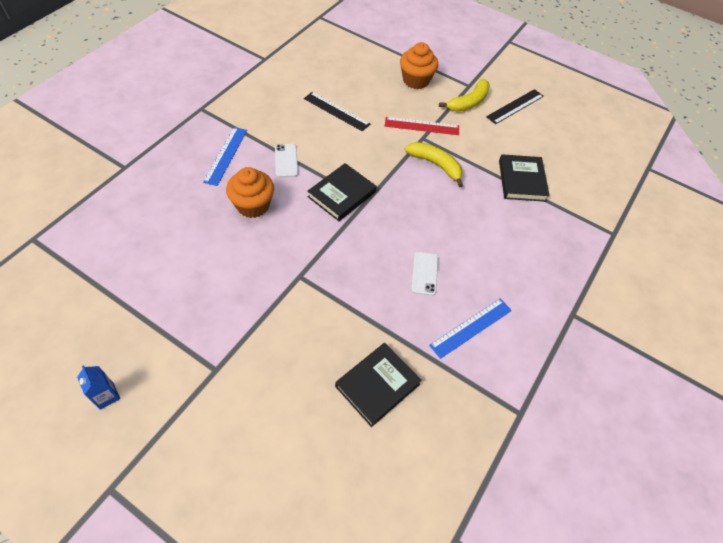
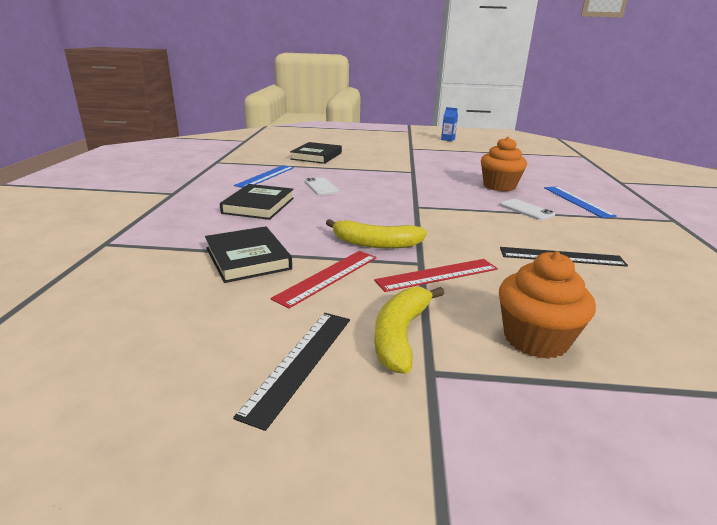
camera: 155 degrees right, 30 degrees down
(341, 194) = (443, 204): black book -> black book (259, 206)
(482, 147) = (327, 277): none -> red ruler

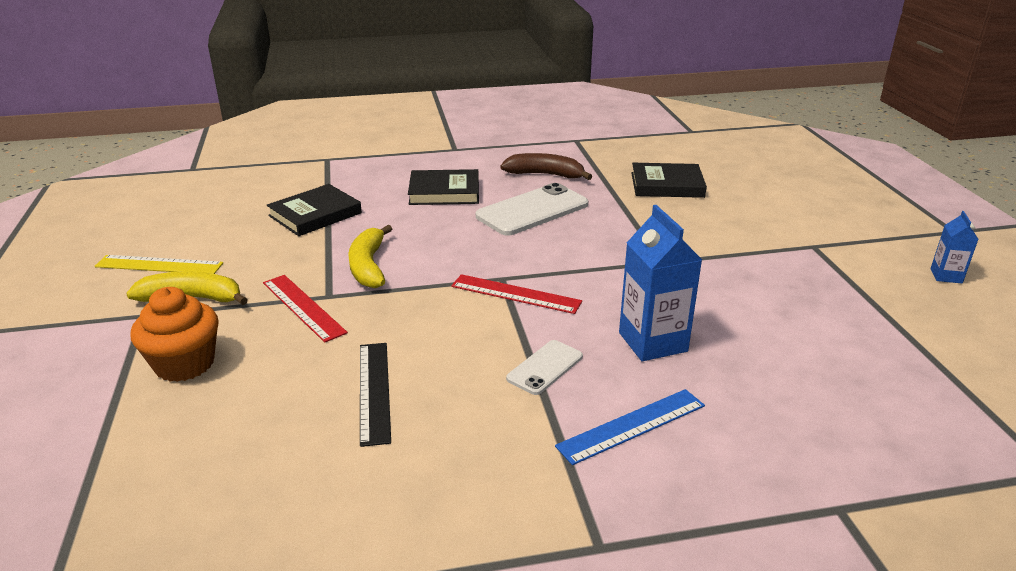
camera: 75 degrees right, 5 degrees up
(265, 176) = (545, 175): blue ruler -> brown banana
(300, 362) = (159, 265): black ruler -> yellow ruler
(321, 187) = (532, 210): white phone -> white phone, size x1.84
(327, 277) = (287, 254): red ruler -> red ruler (515, 294)
(499, 186) = (652, 342): orange cupcake -> blue carton

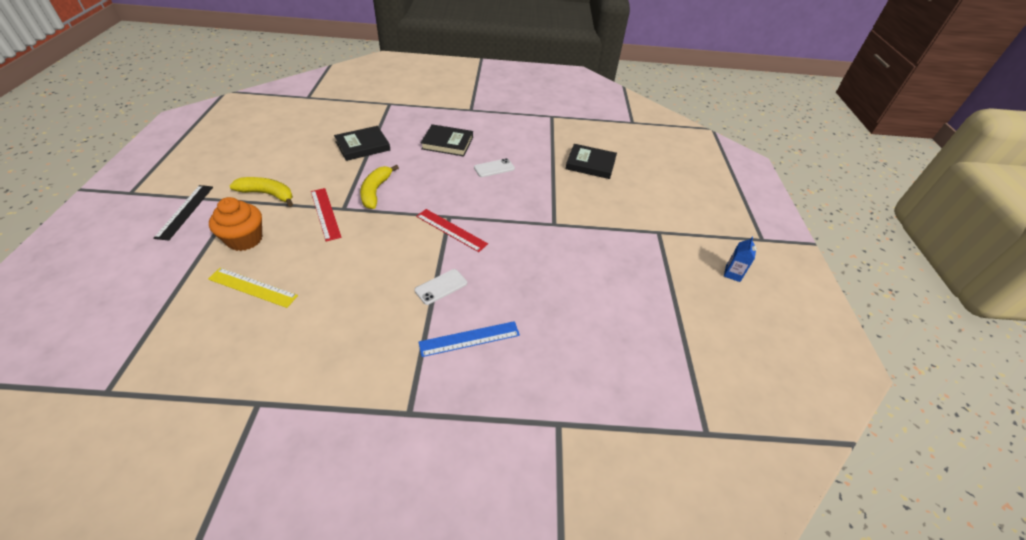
camera: 10 degrees right, 15 degrees up
(159, 265) = (259, 166): yellow ruler -> yellow ruler (252, 287)
(374, 391) = (337, 281): black ruler -> black ruler (185, 211)
(532, 210) = (494, 168): white phone -> white phone, size x0.54
(545, 175) = (517, 141): brown banana -> none
(652, 342) = (514, 283): blue carton -> none

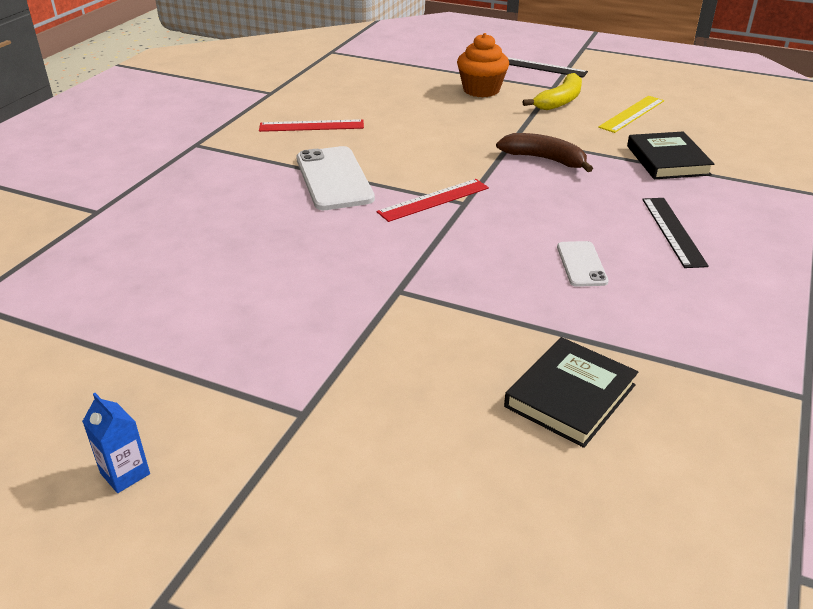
camera: 115 degrees right, 10 degrees down
(252, 287) = (406, 92): yellow ruler -> yellow ruler (631, 114)
(325, 213) = (508, 127): red ruler -> red ruler (311, 126)
(375, 191) = (544, 159): yellow banana -> brown banana
(441, 287) = (334, 179): white phone -> white phone, size x1.84
(447, 143) = (673, 231): black book -> black ruler
(469, 338) = (245, 183): blue ruler -> none

